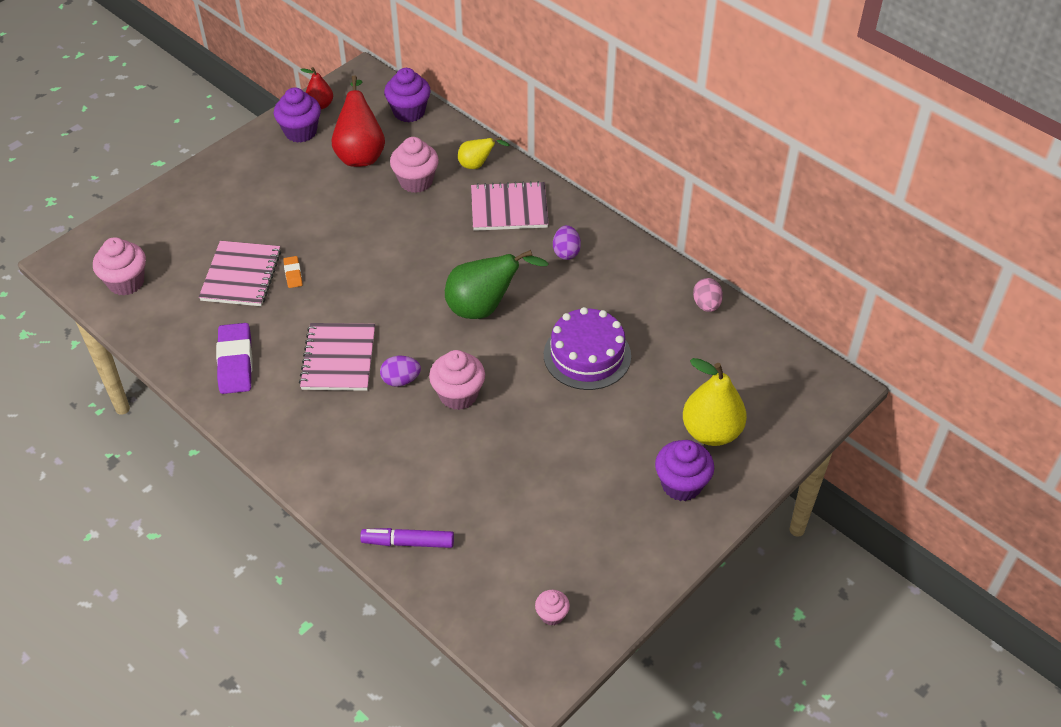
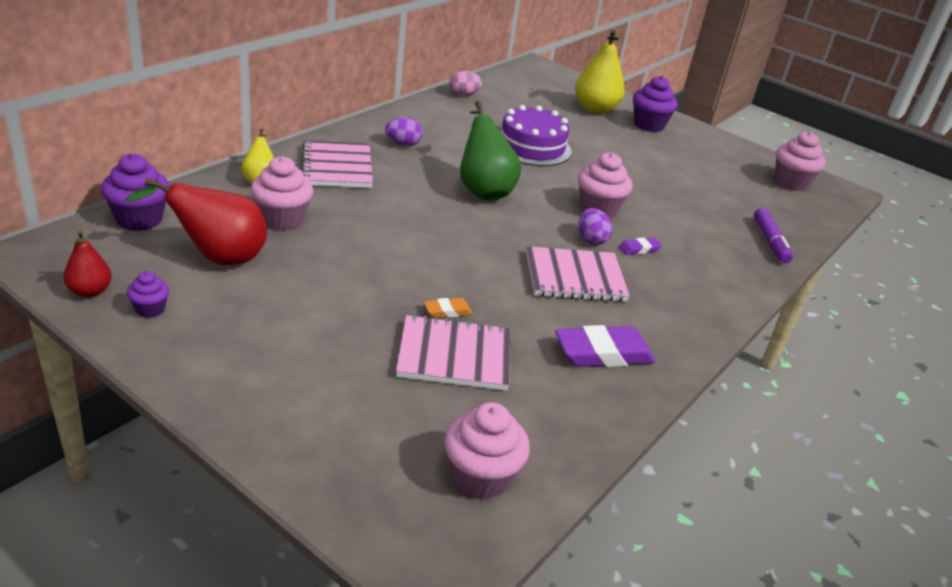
camera: 100 degrees left, 15 degrees down
(300, 132) = (150, 309): purple cupcake -> purple cupcake, size x0.55
(386, 416) = (639, 249): none -> purple eraser
(552, 615) = (790, 183): pink cupcake -> pink cupcake, size x1.82

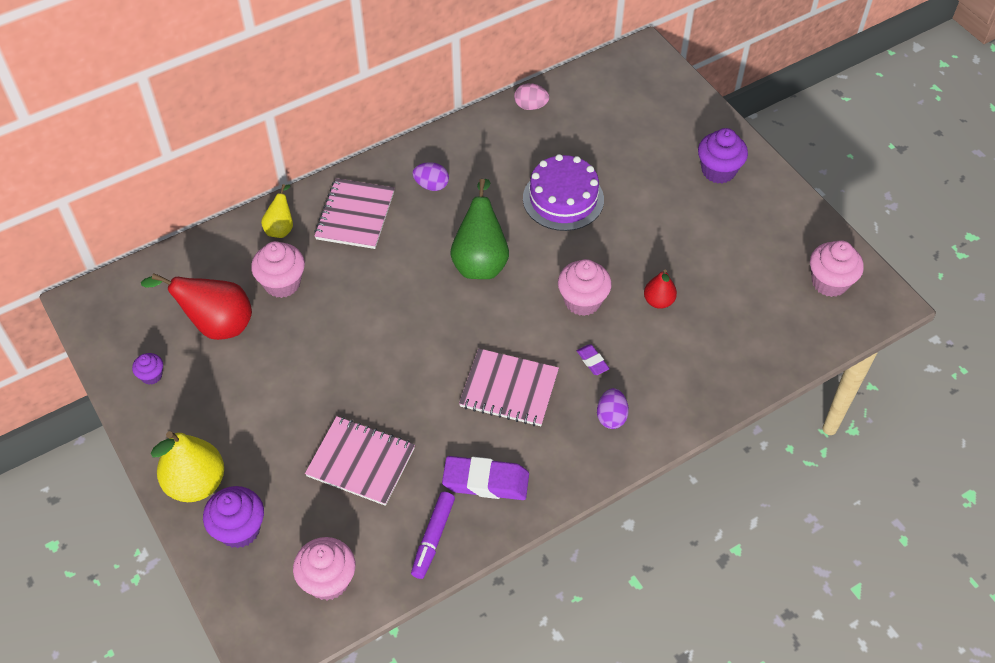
camera: 25 degrees right, 20 degrees up
(90, 291) = (114, 350): red pear -> red pear (658, 301)
(139, 219) = (169, 270): purple cupcake -> purple cupcake (239, 529)
(447, 311) = (377, 413): orange eraser -> none
(591, 239) = (552, 342): purple egg -> purple egg (611, 417)
(595, 109) = (670, 139): yellow pear -> yellow pear (196, 483)
(639, 249) = (592, 361): purple eraser -> purple eraser turned 60 degrees clockwise
(770, 241) = (740, 368): purple marker -> purple marker (433, 538)

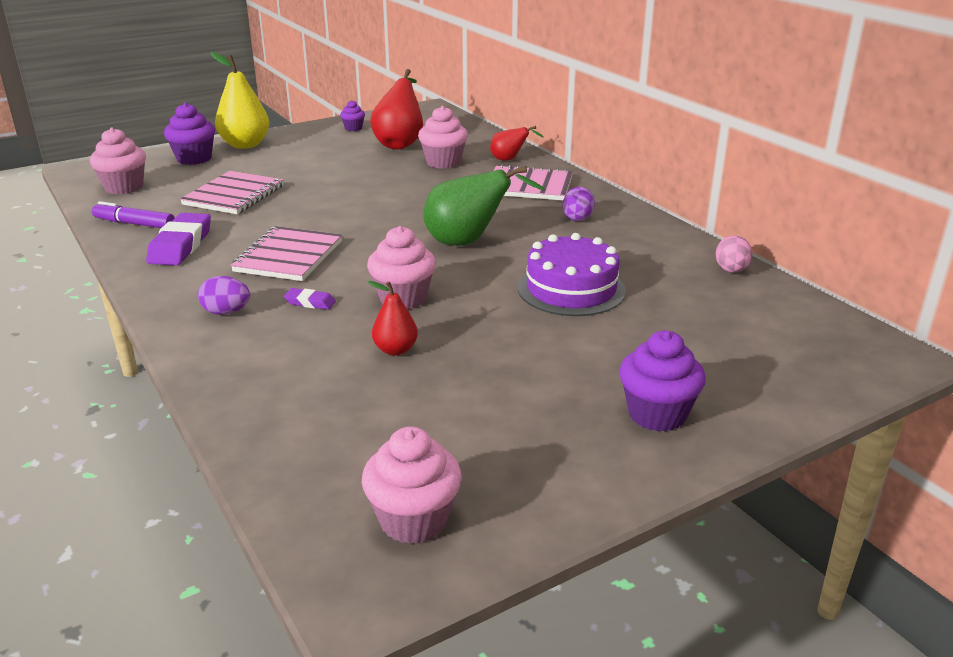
camera: 90 degrees right, 25 degrees down
(281, 228) = (509, 160): yellow pear -> red pear
(592, 361) = (310, 302): purple eraser -> purple eraser turned 45 degrees clockwise

